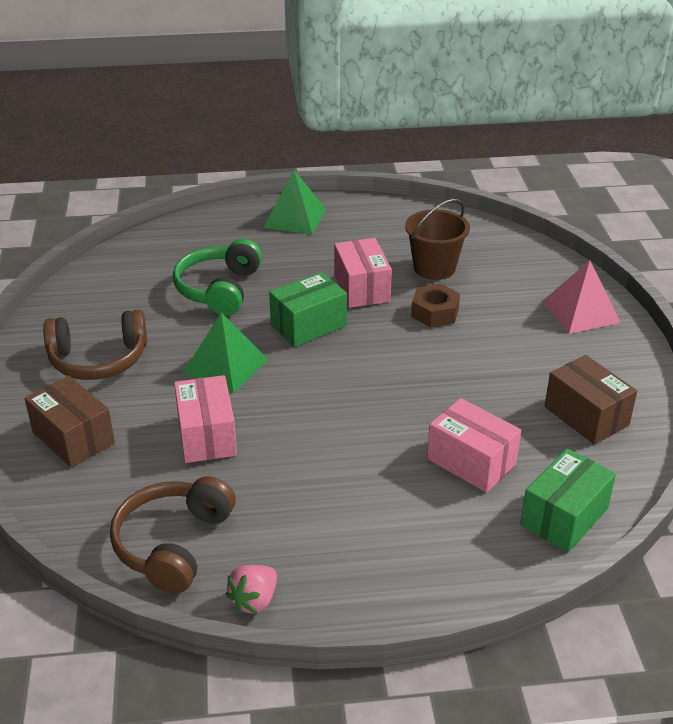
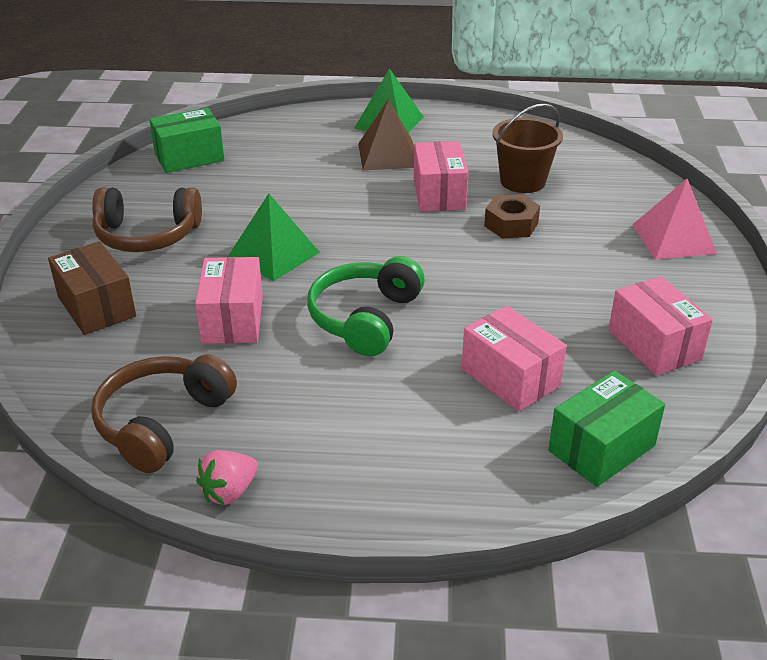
camera: 10 degrees right, 0 degrees up
(219, 289) = (291, 181): green headphones -> green headphones (365, 318)
(303, 252) = (388, 155): none -> brown pyramid
(308, 325) = (372, 224): green box -> green box (189, 157)
(586, 416) = (654, 345): brown box -> pink box

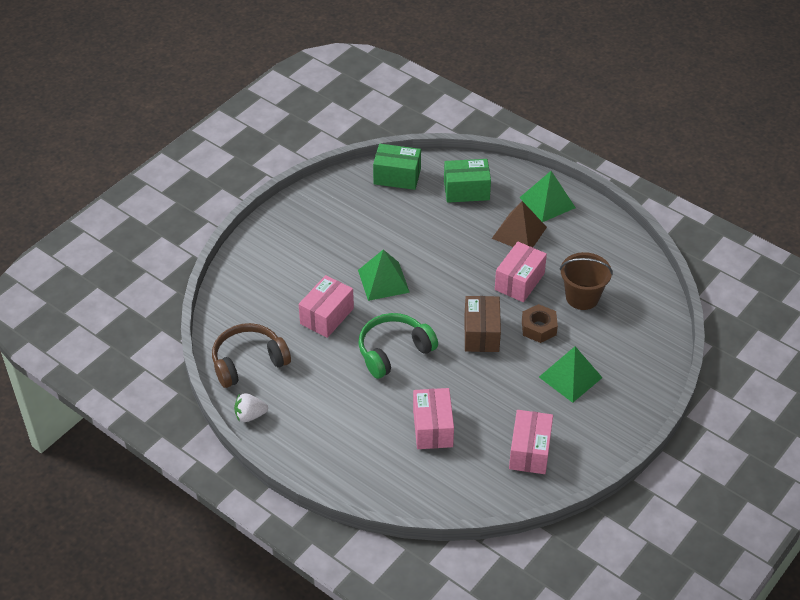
camera: 35 degrees right, 10 degrees up
(96, 306) = (267, 272): brown box -> brown box (481, 333)
(147, 235) = (327, 231): brown headphones -> none
(229, 492) = (250, 415): pink strawberry -> white strawberry
(601, 448) = (436, 491): green box -> green box (466, 190)
(602, 253) = (570, 377): none -> green pyramid
(673, 238) = (627, 389): pink pyramid -> none

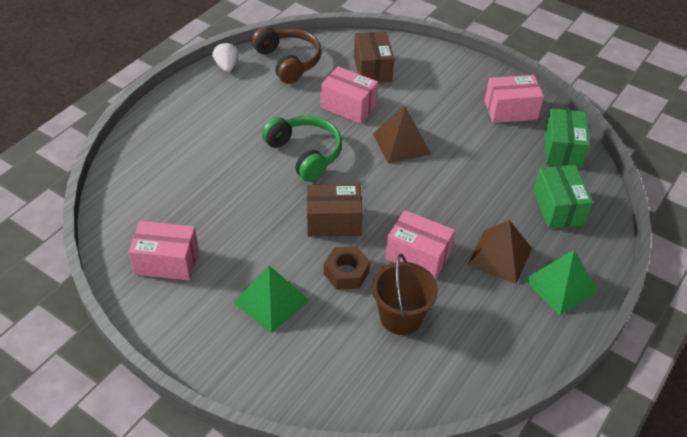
camera: 85 degrees right, 0 degrees up
(269, 294) = (372, 69): none -> brown box
(383, 281) = (401, 143): green pyramid -> brown pyramid
(433, 428) = (204, 184): pink box -> pink box (510, 110)

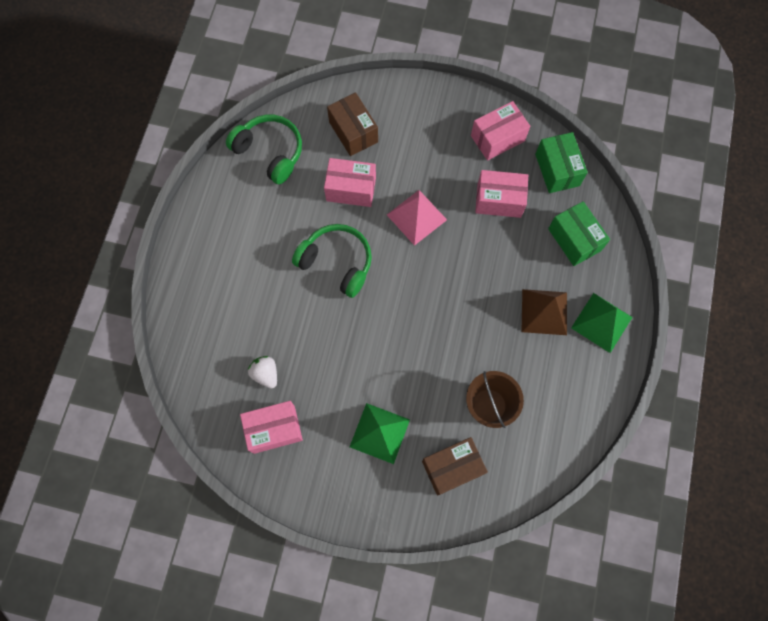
camera: 20 degrees left, 25 degrees up
(226, 66) = (214, 181): white strawberry -> white strawberry (265, 374)
(288, 61) = (270, 152): brown headphones -> green headphones
(333, 221) = (394, 330): brown box -> brown box (452, 468)
(346, 273) = (427, 379): brown nut -> none
(401, 143) = (416, 217): brown pyramid -> pink pyramid
(418, 256) = (478, 338): pink box -> pink box (499, 200)

